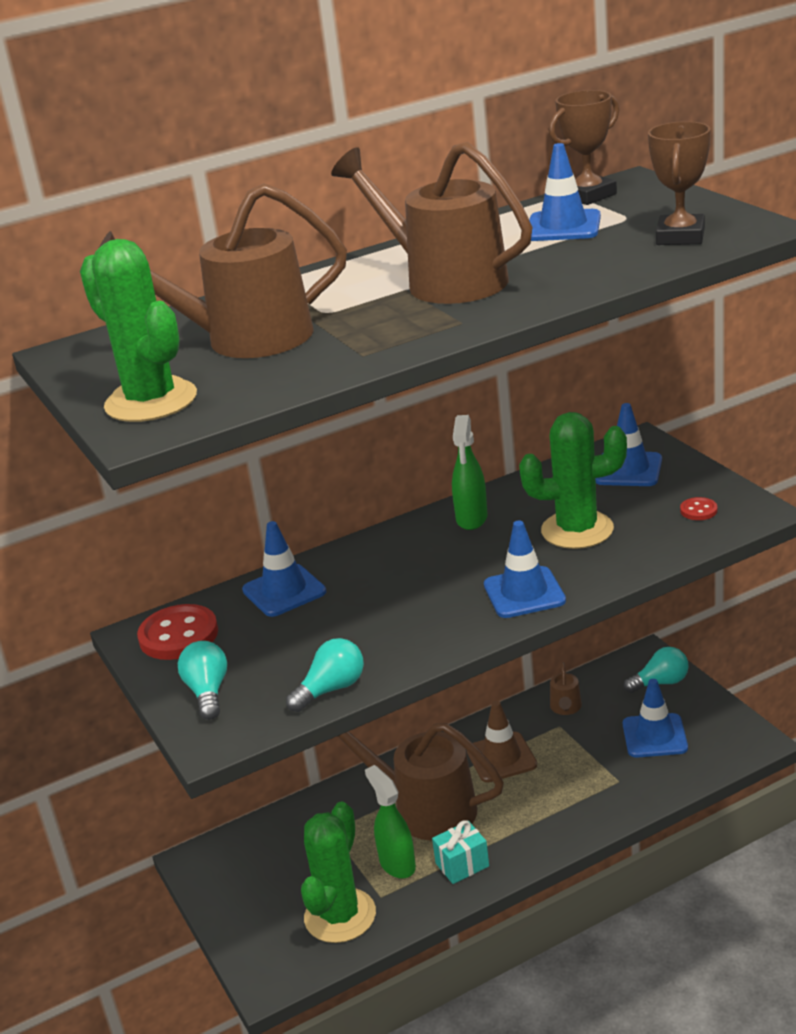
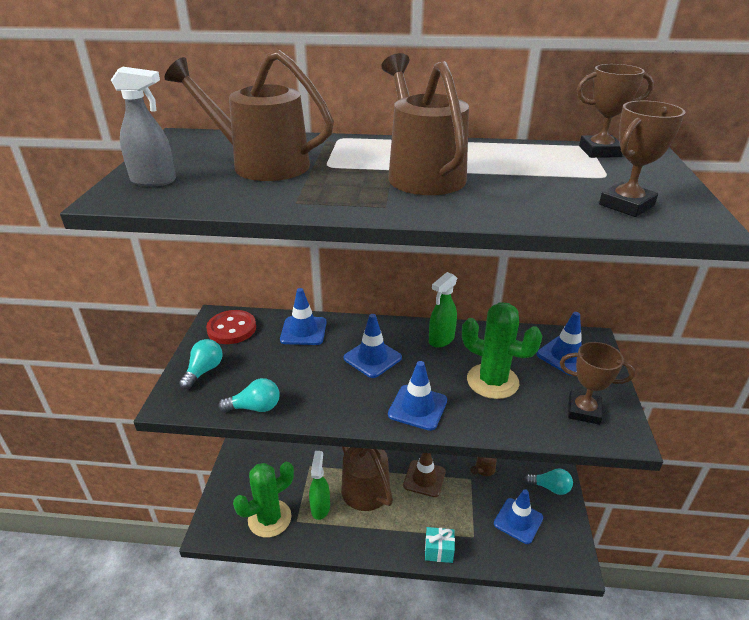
camera: 30 degrees right, 5 degrees up
(151, 401) = (154, 181): green cactus -> grey spray bottle
(462, 865) = (349, 531): turquoise gift -> turquoise gift (438, 551)
(563, 227) = (552, 166): blue traffic cone -> blue traffic cone (372, 358)
(698, 510) = (583, 411): red button -> brown trophy

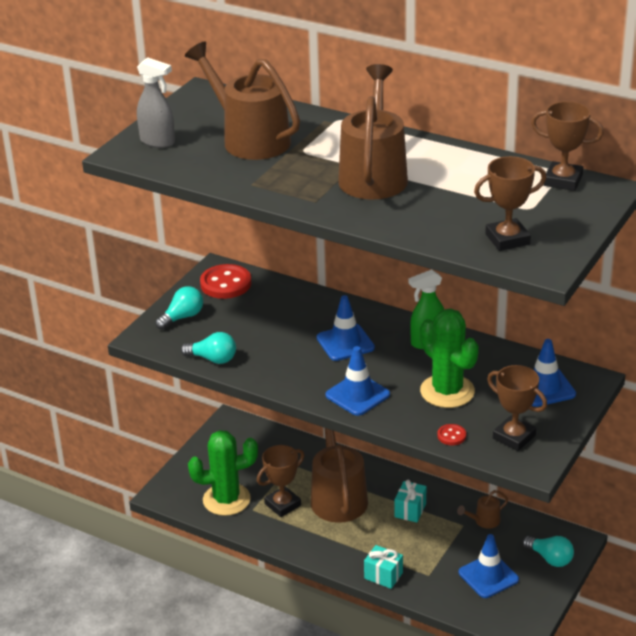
camera: 25 degrees right, 0 degrees up
(303, 331) = (294, 302): blue traffic cone -> none
(320, 507) = (282, 504): green spray bottle -> brown trophy
(424, 478) = (410, 510): brown traffic cone -> turquoise gift
(532, 426) = (451, 436): none -> red button

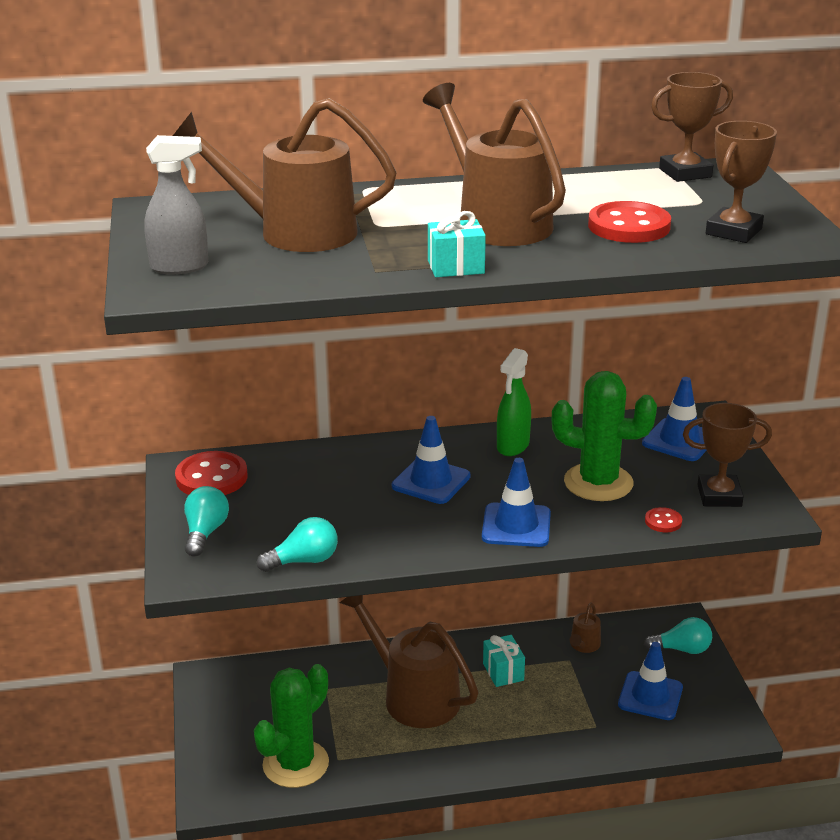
camera: 40 degrees left, 5 degrees down
(282, 504) = (365, 736): brown trophy -> none
(383, 575) = (554, 752): turquoise gift -> turquoise gift (456, 267)
(448, 209) = (629, 226): none -> red button

